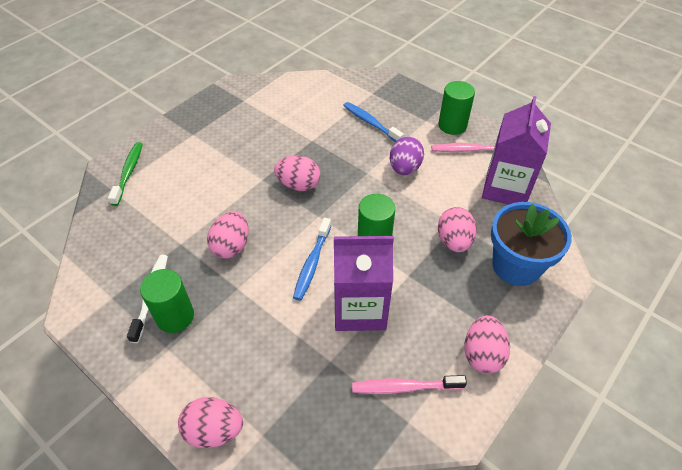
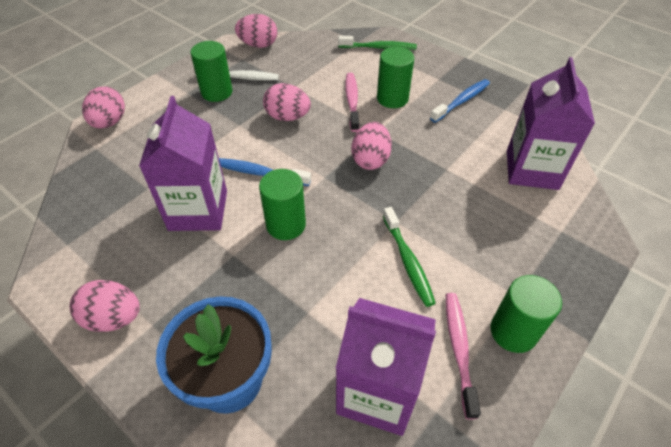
camera: 90 degrees right, 0 degrees up
(216, 167) = (392, 98): none -> green cylinder
(315, 97) = (532, 169): none -> purple carton
(370, 123) = (493, 227): blue toothbrush -> blue toothbrush (462, 101)
(404, 168) = (408, 261): purple egg -> green toothbrush
(404, 387) = (101, 243): pink toothbrush -> pink toothbrush (352, 101)
(454, 241) = (278, 307): pink egg -> pink egg (258, 45)

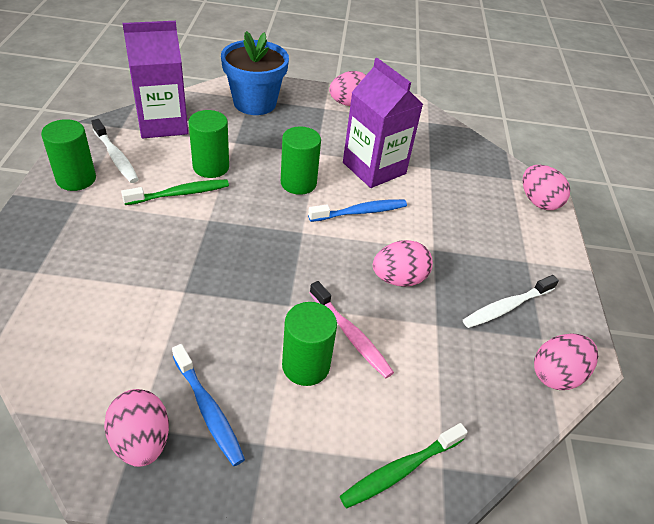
camera: 140 degrees right, 5 degrees down
(217, 92) = (502, 275): green cylinder -> green cylinder (211, 167)
(370, 160) = (272, 267): pink egg -> pink egg (141, 441)
(408, 261) = (180, 194): green toothbrush -> green toothbrush turned 120 degrees clockwise
(459, 349) = (116, 157): pink toothbrush -> white toothbrush
(462, 101) = (208, 410): blue toothbrush -> blue toothbrush turned 45 degrees counterclockwise
(532, 169) = (79, 333): purple carton -> none

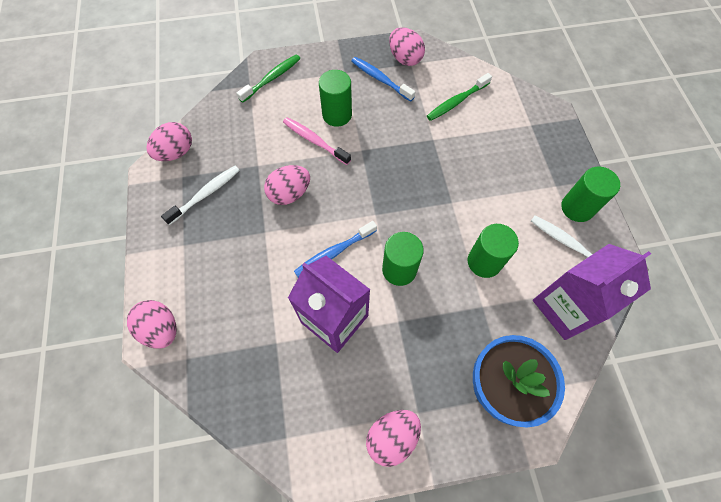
camera: 170 degrees right, 20 degrees up
(180, 194) = (489, 221): green toothbrush -> green toothbrush (456, 102)

